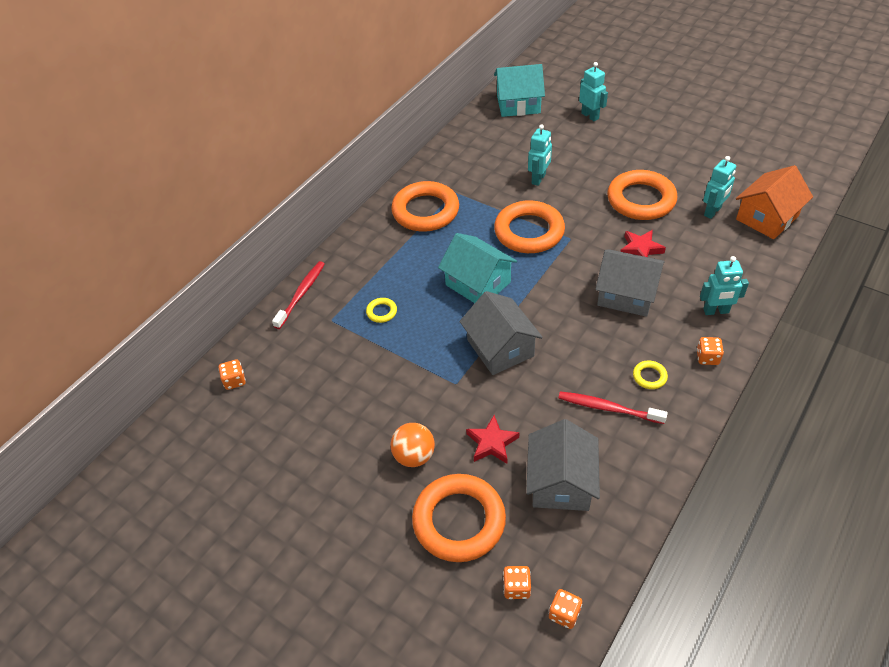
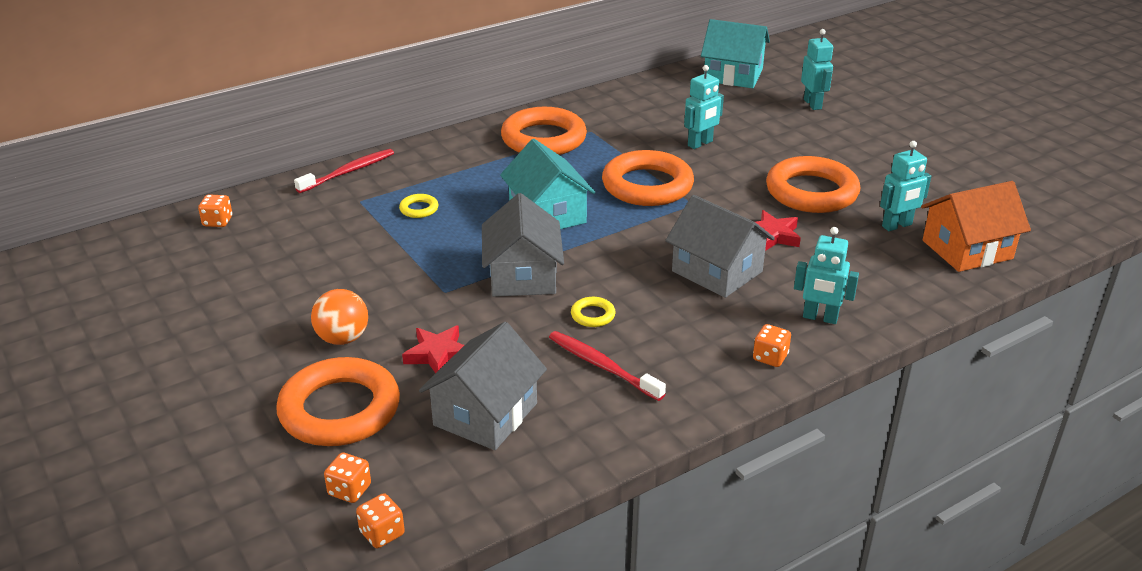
camera: 20 degrees right, 15 degrees down
(649, 376) = (679, 353): yellow ring -> yellow ring (593, 315)

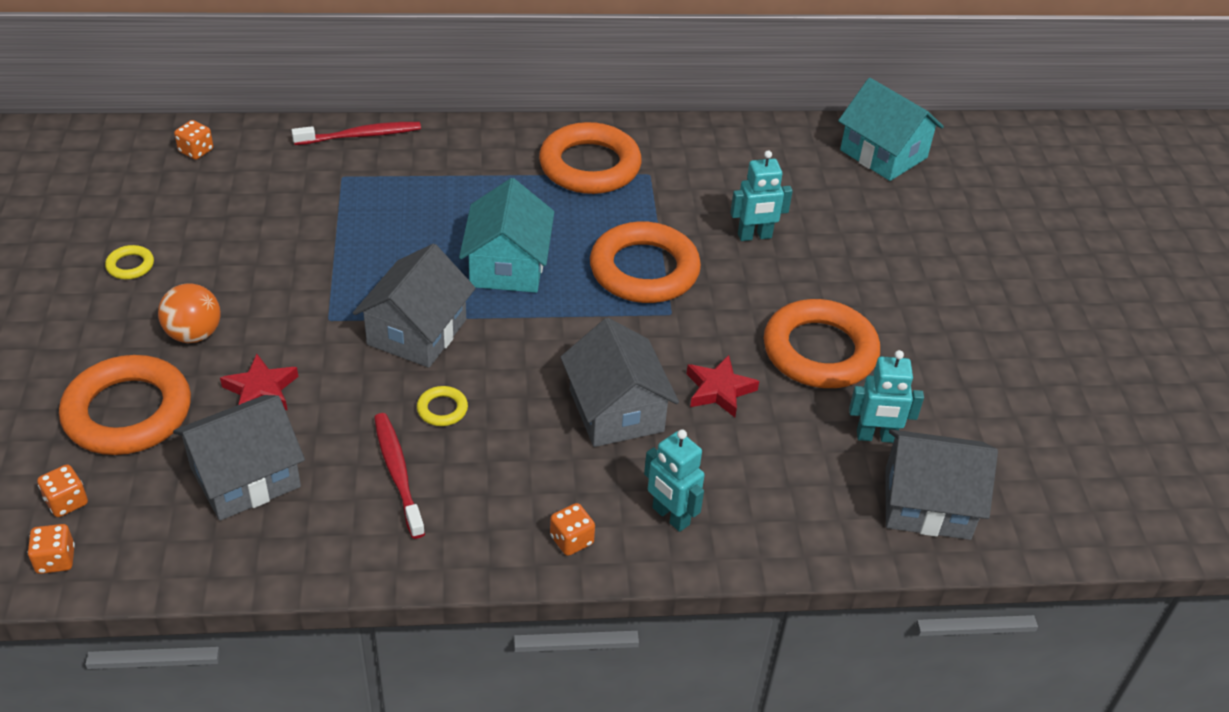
camera: 25 degrees right, 10 degrees up
(419, 209) = (388, 208): yellow ring -> yellow ring (130, 265)
(813, 104) = (941, 230): turquoise robot -> none
(967, 249) = (927, 503): orange house -> grey house

